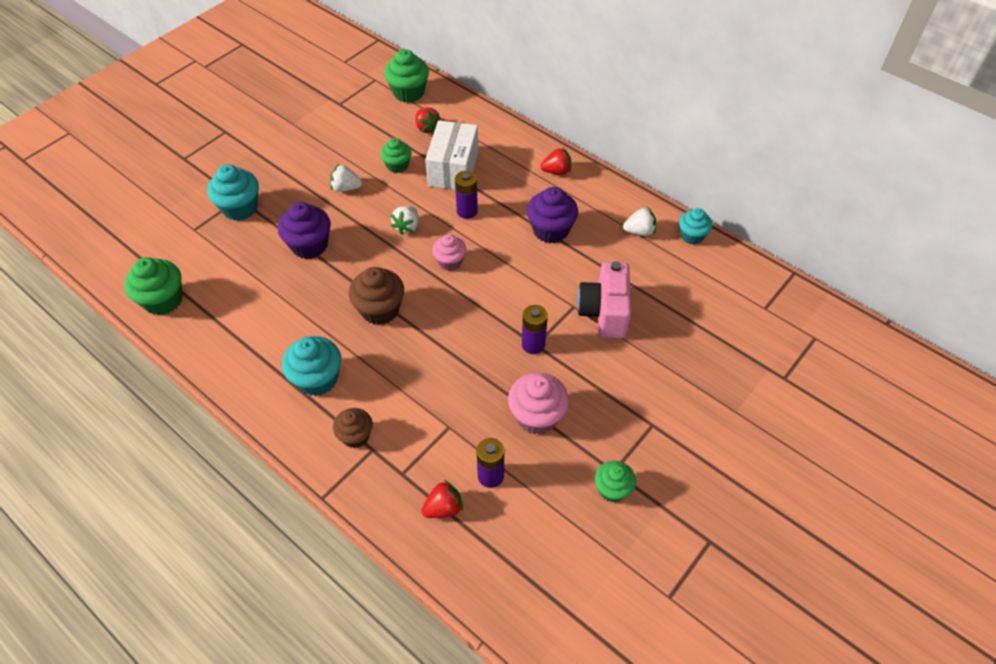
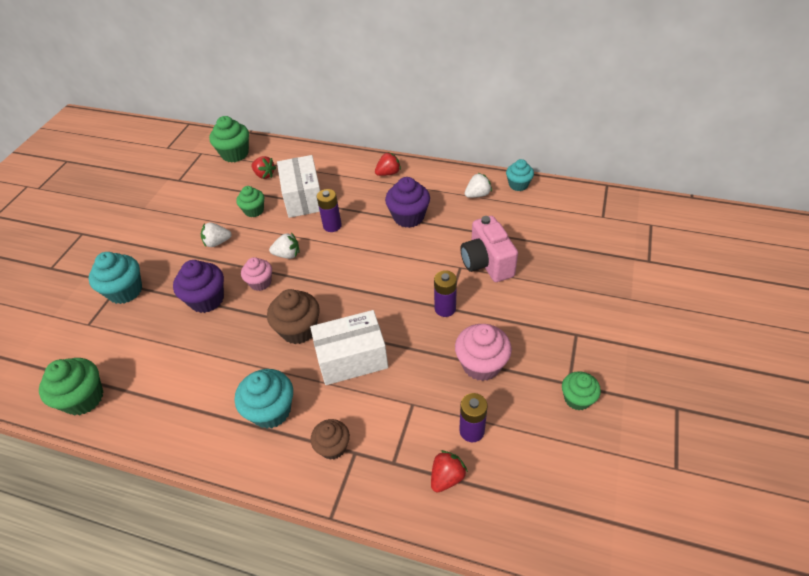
camera: 20 degrees left, 5 degrees down
(407, 227) = (287, 254): white strawberry -> white strawberry turned 90 degrees counterclockwise
(415, 359) = (352, 358): none -> white box
(450, 262) = (339, 269): pink cupcake -> pink cupcake (260, 282)

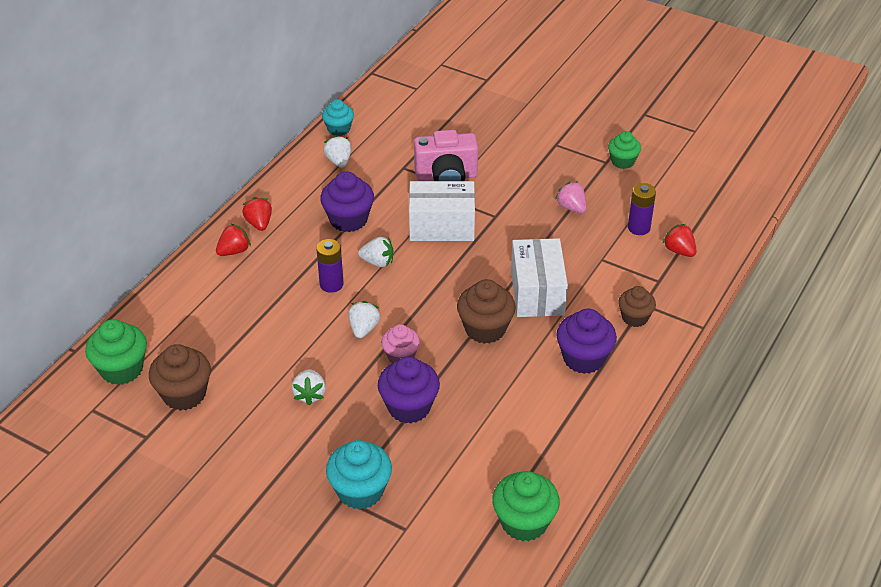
camera: 80 degrees left, 5 degrees down
(215, 185) = (184, 394): none -> brown cupcake
(254, 211) = (264, 355): green cupcake -> none
(264, 175) = (192, 340): red strawberry -> red strawberry (234, 251)
(271, 410) = (583, 358): turquoise cupcake -> purple cupcake
(303, 198) = (264, 305): white box -> white box (441, 226)
(364, 245) = (377, 262): none -> white strawberry
(445, 308) = (496, 217): purple battery -> none
(481, 365) = (571, 207): pink cupcake -> pink strawberry

